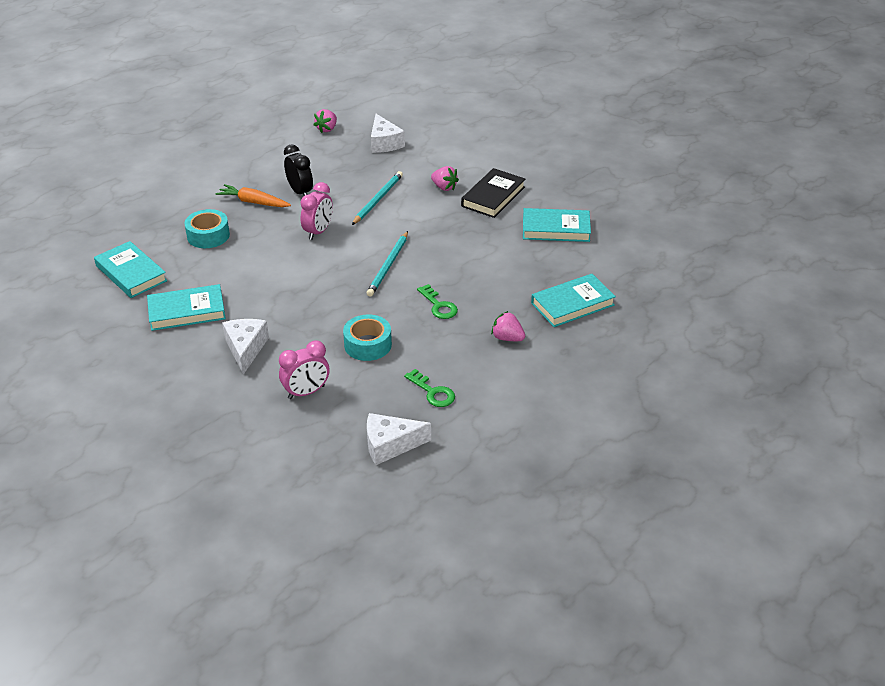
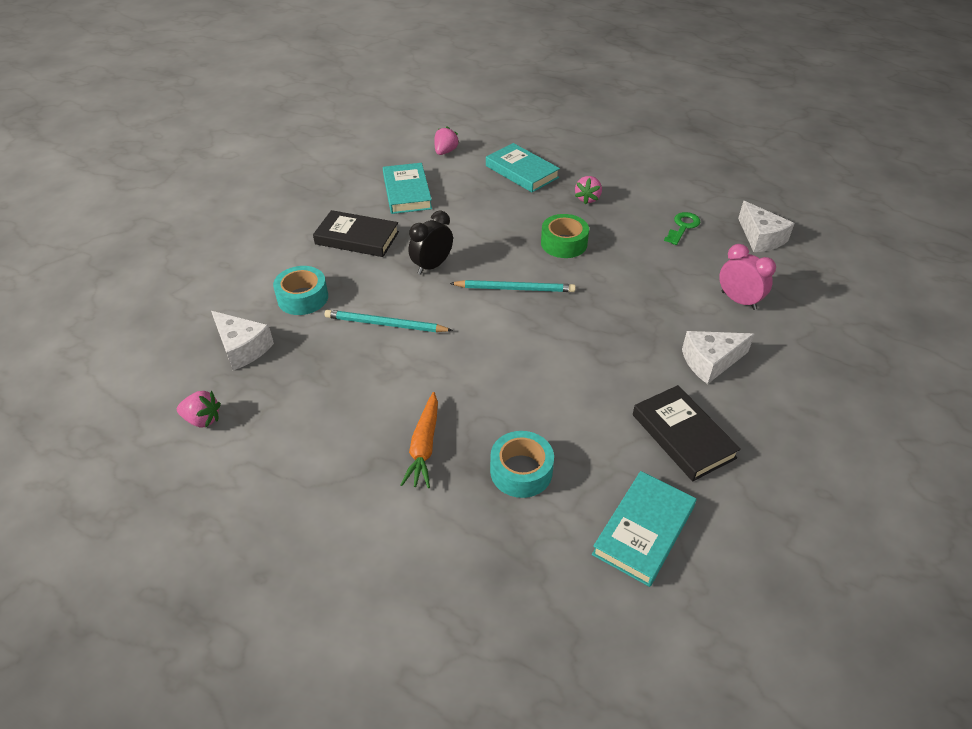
camera: 105 degrees left, 5 degrees up
(187, 311) = (683, 436): turquoise book -> black book
(300, 192) = (385, 402): black clock -> black clock (432, 266)
(318, 232) = (472, 360): pink clock -> none
(368, 344) = (647, 276): turquoise tape -> turquoise tape (303, 298)
(384, 143) = (242, 348): white cheese -> white cheese turned 75 degrees clockwise
(439, 305) = (564, 243): green key -> green tape
(444, 187) = (345, 276): pink strawberry -> pink strawberry (445, 152)

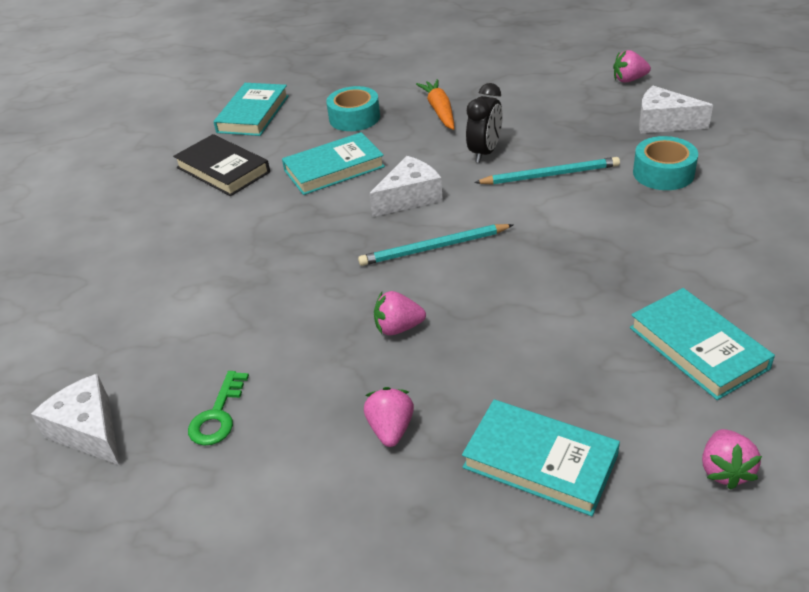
camera: 165 degrees right, 5 degrees down
(357, 238) = (685, 253): black book -> none
(432, 266) = (554, 245): black clock -> black clock (485, 152)
(564, 243) = (398, 328): green tape -> pink strawberry
(567, 397) = (334, 169): none -> turquoise book
(710, 362) = (192, 233): white cheese -> white cheese (409, 197)
(738, 300) = (147, 311): pink clock -> none

